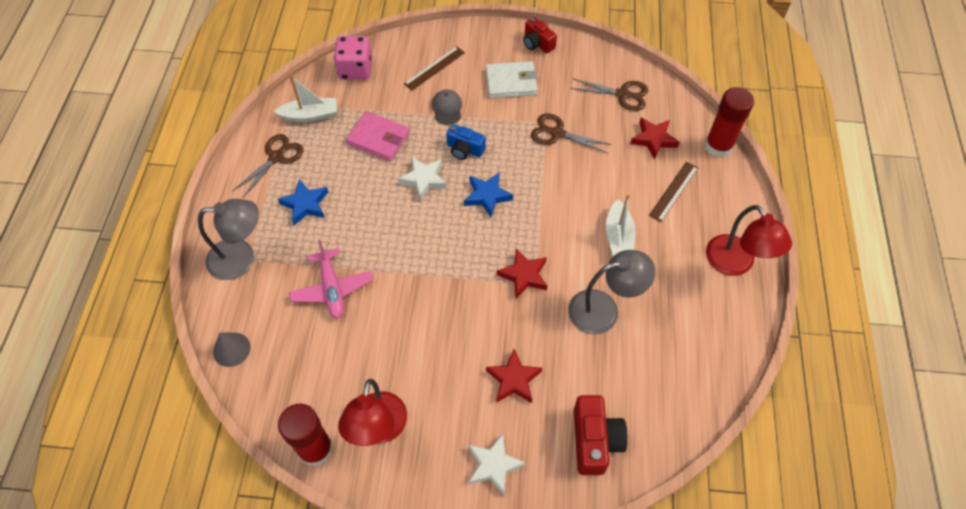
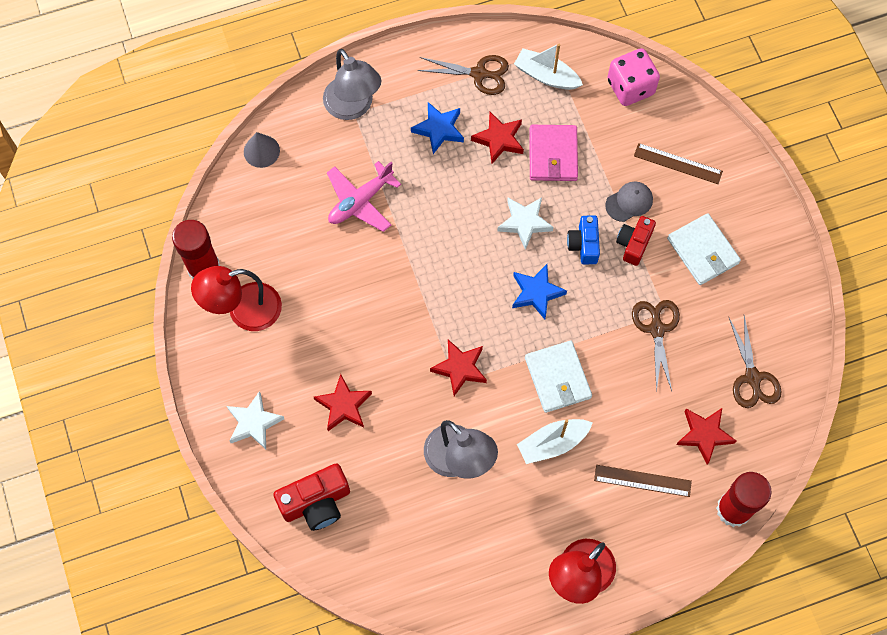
camera: 65 degrees right, 10 degrees up
(310, 115) = (546, 76): white boat -> white boat turned 150 degrees clockwise
(342, 167) = (499, 139): none -> red star
(537, 43) = (777, 255): red camera -> red camera (633, 244)
(565, 211) = (557, 378): none -> white wallet

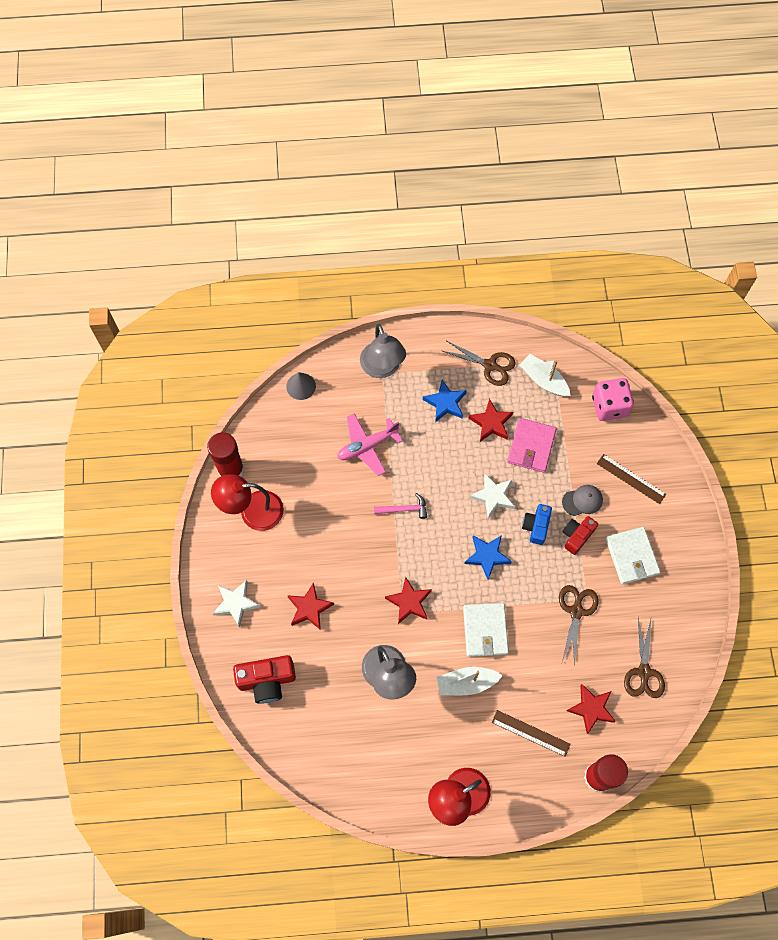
camera: 15 degrees right, 0 degrees up
(424, 263) = (404, 509): none -> pink hammer

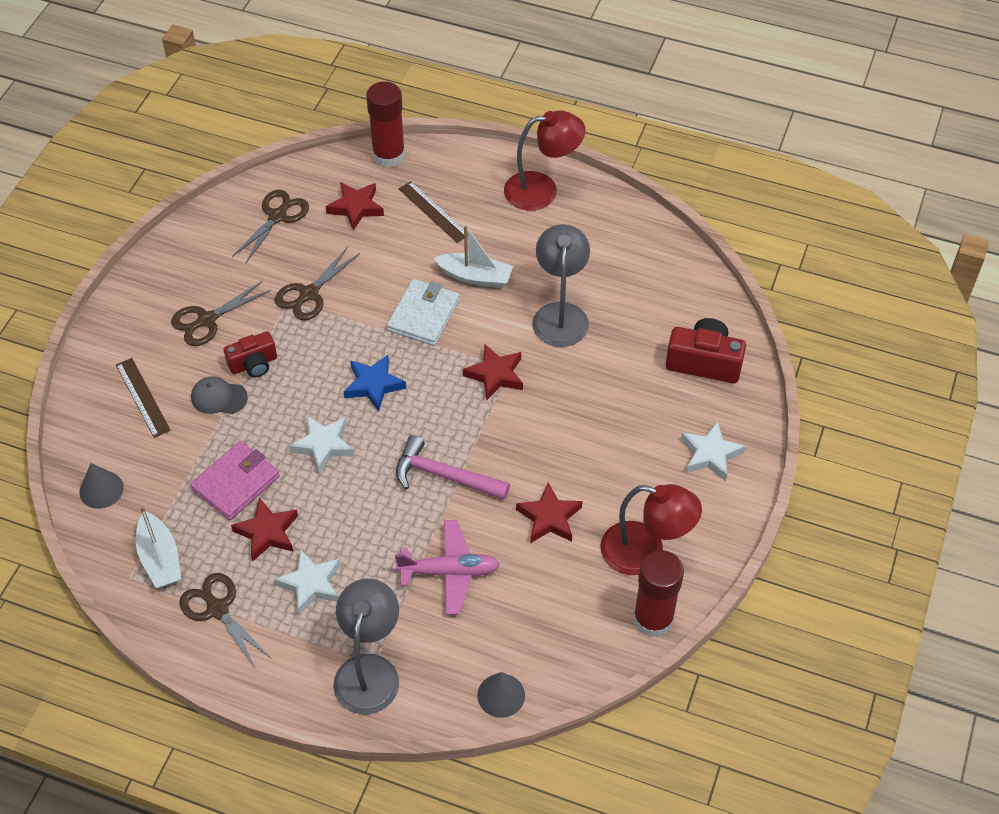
camera: 155 degrees left, 15 degrees down
(309, 608) = (619, 414): red star -> red star (549, 518)
(404, 509) = (444, 476): pink hammer -> pink hammer, size x1.55
(445, 403) = (311, 584): blue star -> white star
(536, 526) = (294, 393): blue camera -> none
(609, 406) = (101, 489): pink dice -> grey cone
(631, 556) = (206, 320): white wallet -> brown scissors

